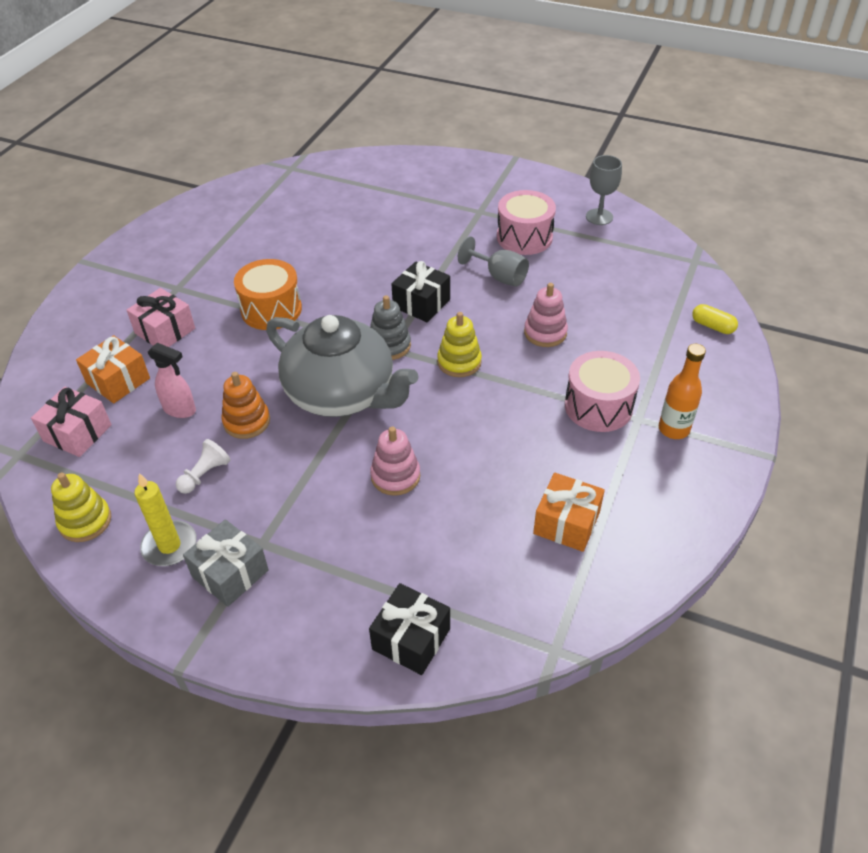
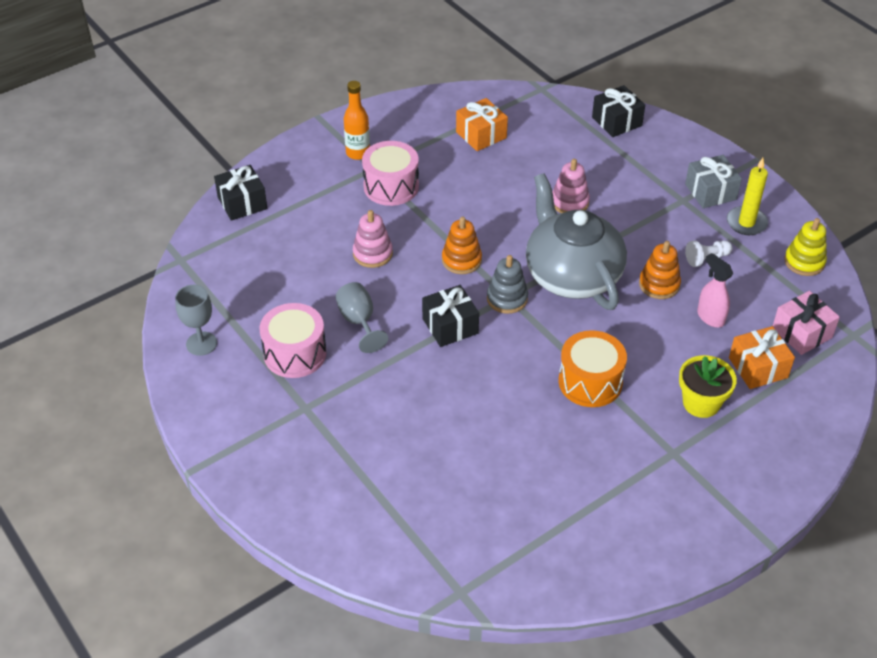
camera: 150 degrees left, 0 degrees up
(165, 331) = (701, 403): pink gift -> yellow flower pot
(459, 362) = (461, 260): yellow stacking toy -> orange stacking toy
(712, 326) = (242, 203): yellow capsule -> black gift

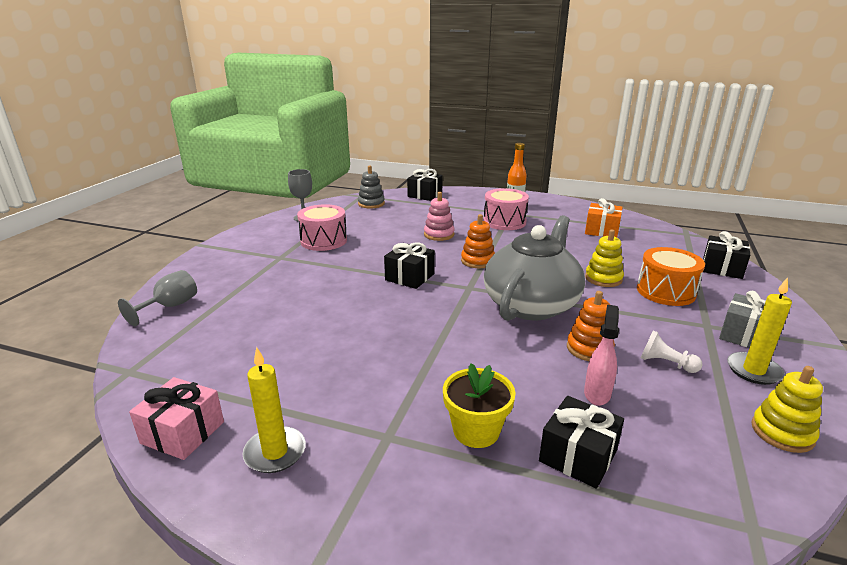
camera: 55 degrees right, 20 degrees down
(359, 322) = (374, 249): grey goblet -> grey goblet (170, 306)
(507, 299) = (466, 288): grey stacking toy -> grey stacking toy (371, 204)
(569, 202) = (603, 278): pink stacking toy -> yellow stacking toy
(590, 382) = (425, 353): orange drum -> orange drum (665, 291)
(646, 522) = (275, 452): none -> yellow candle
(758, 368) = (578, 456): orange gift -> black gift
(802, 333) = (680, 473): pink gift -> pink gift (183, 432)

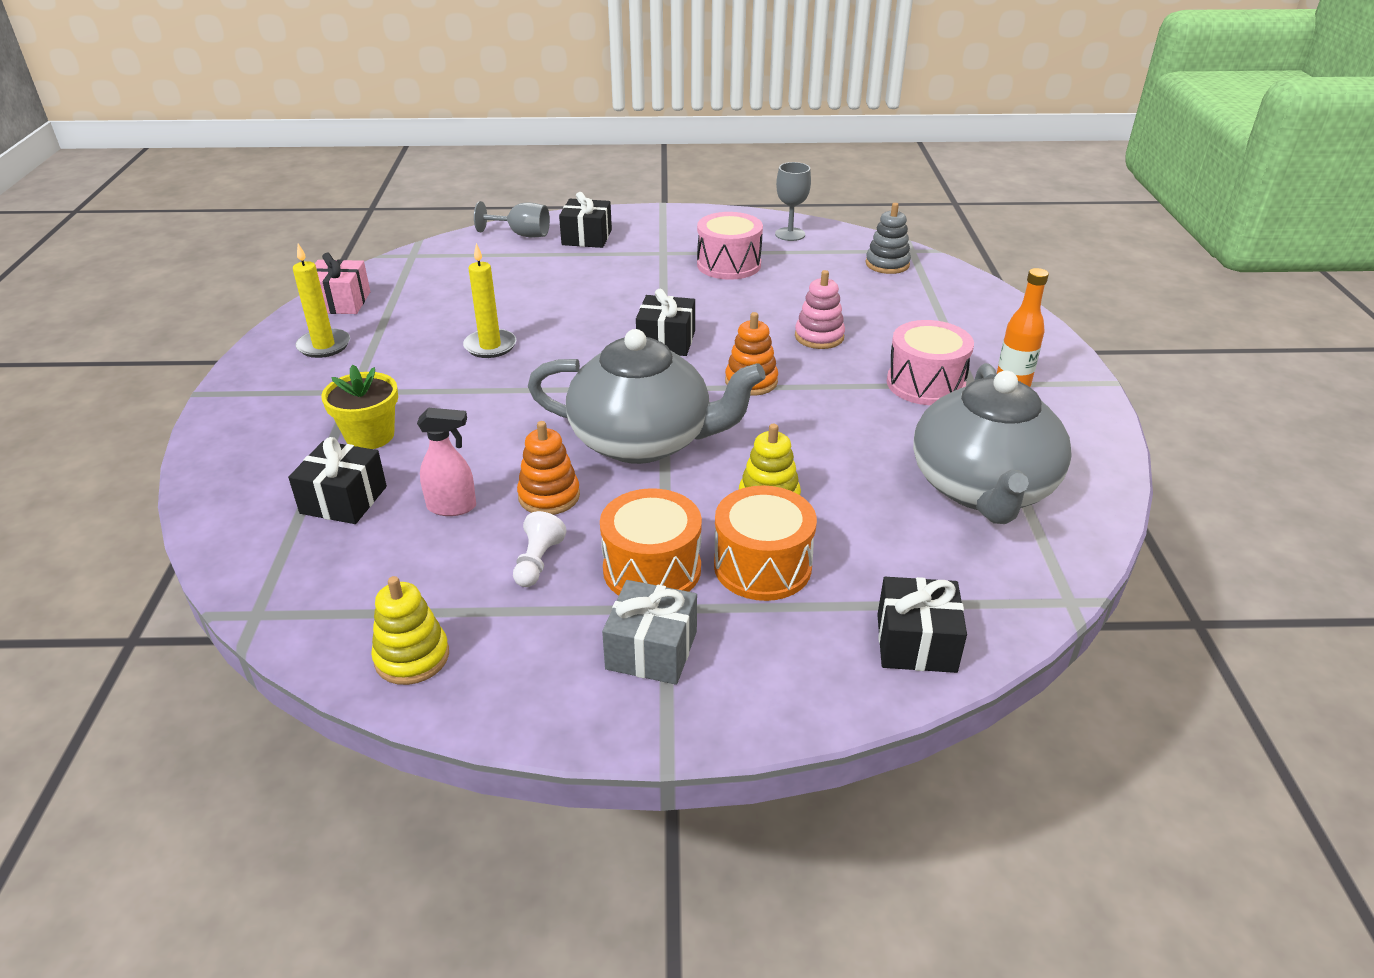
camera: 70 degrees right, 10 degrees up
(425, 195) = (973, 296): black gift -> black gift (587, 237)
(601, 230) = (982, 488): orange gift -> grey teapot
(671, 324) = (652, 569): none -> orange drum
(753, 370) = (550, 647): yellow candle -> yellow candle (490, 346)

